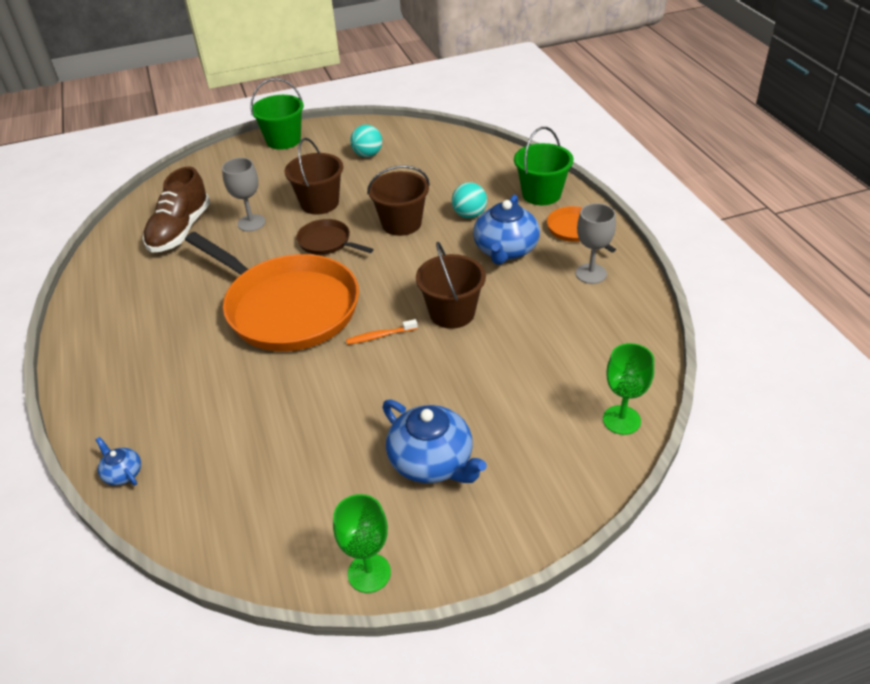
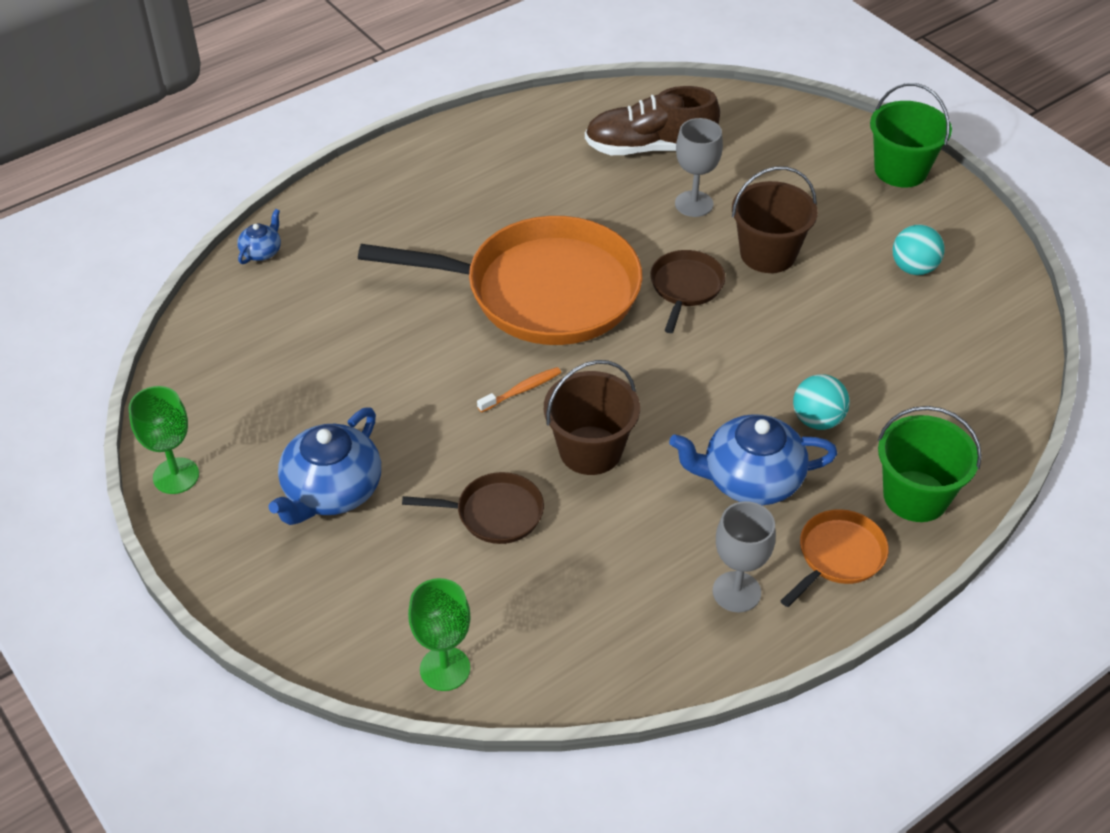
camera: 70 degrees right, 5 degrees up
(288, 308) = (543, 291): orange pan -> orange pan turned 105 degrees counterclockwise
(380, 336) = (522, 390): orange toothbrush -> orange toothbrush turned 90 degrees clockwise
(401, 223) = (761, 350): brown bucket -> none
(490, 370) = (495, 513): none -> brown pan

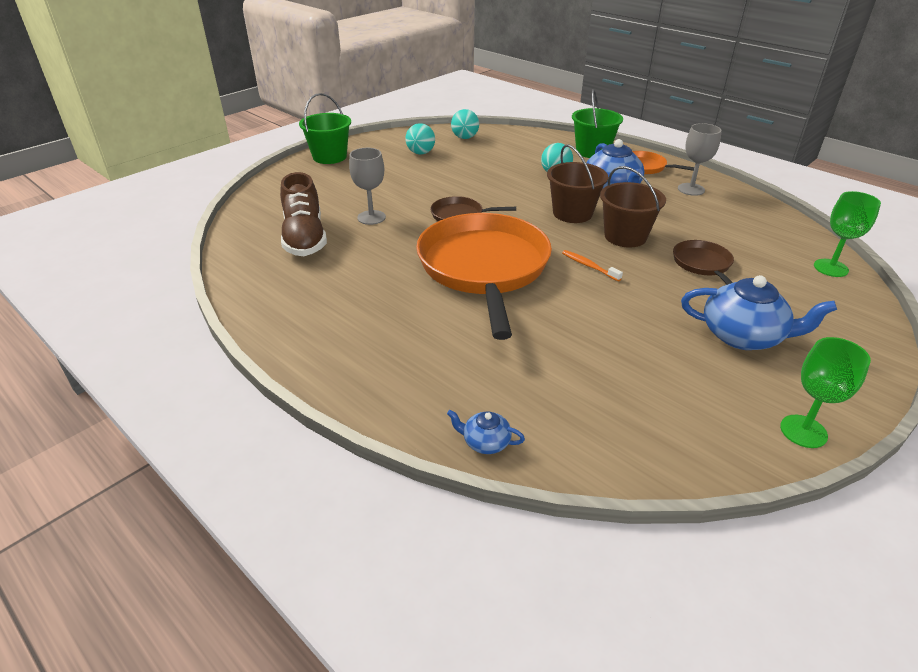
camera: 100 degrees left, 10 degrees down
(768, 254) = (419, 191): brown bucket -> brown bucket (572, 213)
(983, 329) = (465, 138): none -> turquoise ball

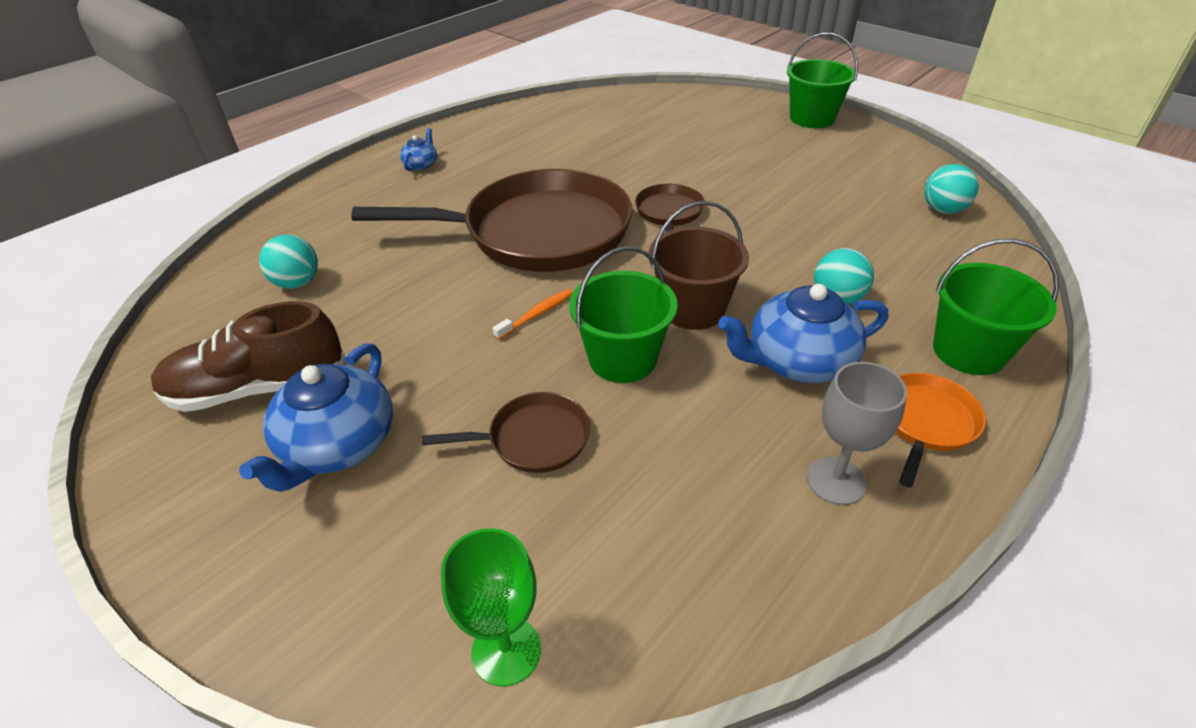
camera: 90 degrees right, 5 degrees up
(305, 238) = (604, 127): brown shoe -> brown shoe (258, 388)
(371, 217) = (654, 157): grey goblet -> none
(420, 153) = (858, 176): turquoise ball -> turquoise ball (297, 283)
(484, 268) = (539, 232): orange pan -> brown pan
(485, 442) = (260, 236): blue teapot -> blue teapot (421, 165)
(625, 236) = (622, 359): brown bucket -> green bucket
(803, 431) = (146, 458): green goblet -> none

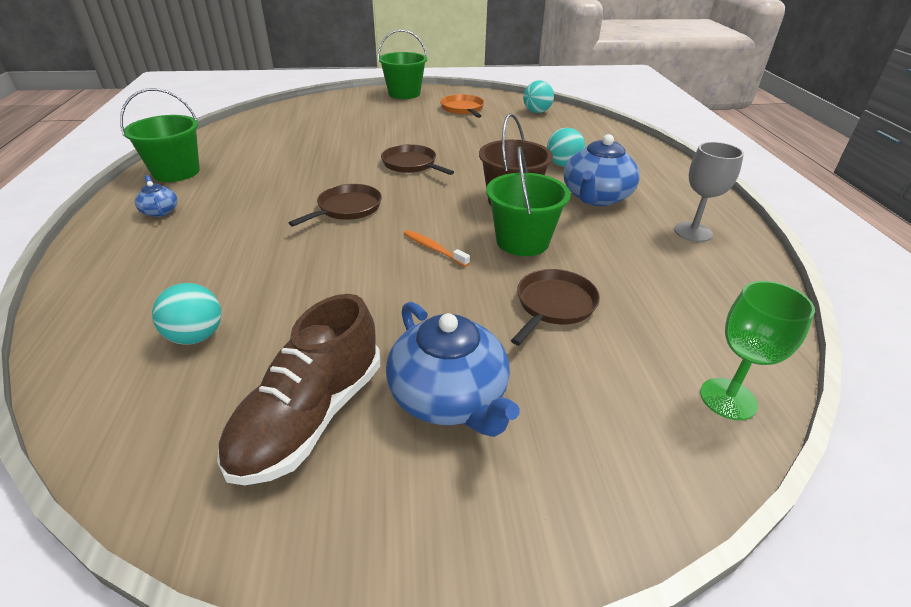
camera: 50 degrees left, 5 degrees down
(537, 314) = (433, 249): orange toothbrush -> orange toothbrush turned 45 degrees counterclockwise
(539, 232) = (347, 208): brown pan -> brown pan, size x0.44
(925, 422) = (677, 192): orange pan -> orange pan (463, 109)
(968, 351) = (643, 160): green bucket -> green bucket (176, 172)

